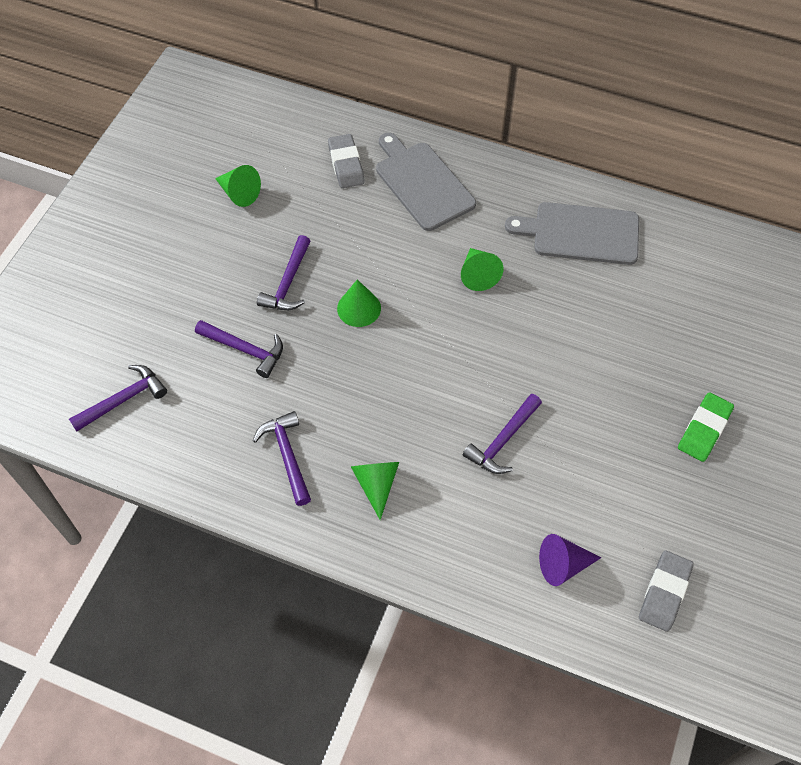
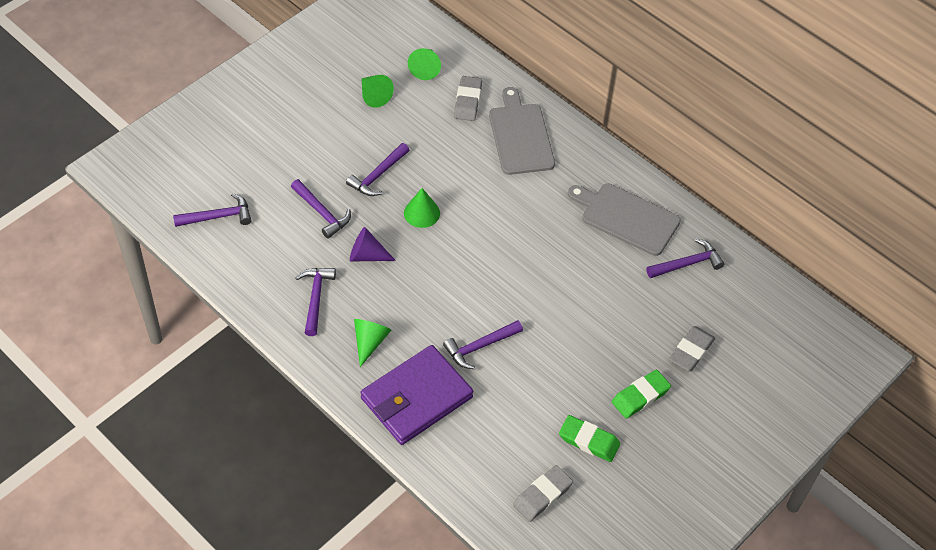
camera: 20 degrees right, 5 degrees down
(463, 531) = (416, 398): none -> purple wallet
(478, 274) = (527, 220): green cone -> green cone (426, 68)
(563, 565) = (477, 448): purple cone -> purple cone (367, 255)
(670, 261) = (687, 264): none -> purple hammer
(679, 504) = (589, 441): none -> green eraser
(727, 356) = (691, 351): none -> grey eraser

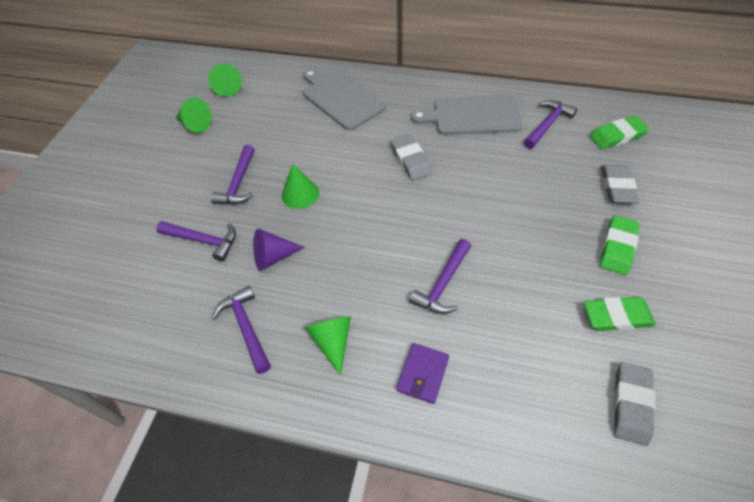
camera: 25 degrees left, 0 degrees up
(218, 216) = (91, 299): purple hammer -> none
(416, 398) = (422, 374): purple wallet -> purple wallet, size x0.46
(468, 101) = (279, 94): grey eraser -> grey eraser (410, 160)
(740, 308) = (617, 136): none -> green eraser

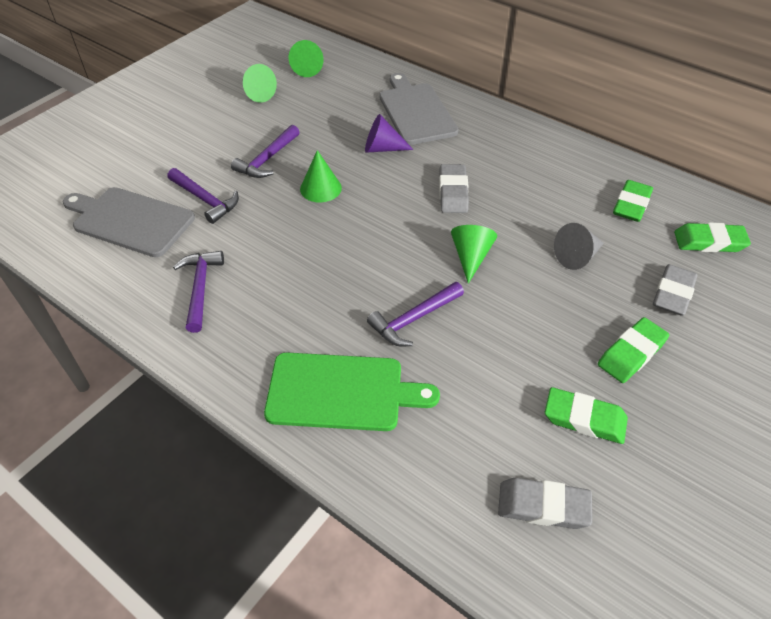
camera: 20 degrees right, 5 degrees down
(273, 257) = (261, 236): purple cone -> purple cone (382, 148)
(332, 341) = (272, 330): green cone -> green cone (470, 257)
(422, 374) = (341, 392): purple wallet -> green cutting board
(472, 116) = (549, 169): grey cutting board -> grey cutting board (130, 221)
(534, 181) = (577, 256): none -> grey cone
(547, 125) = (631, 205): purple hammer -> green eraser
(630, 404) = (543, 506): grey eraser -> grey eraser turned 60 degrees clockwise

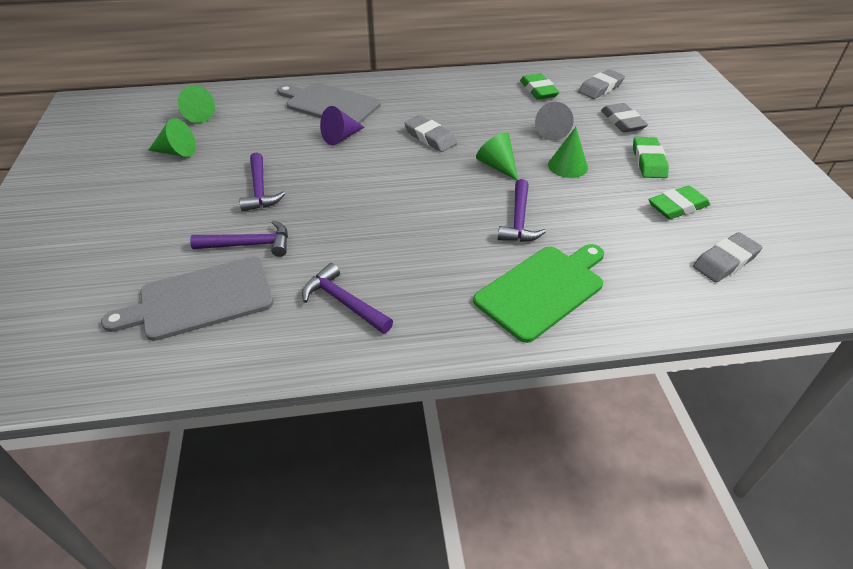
camera: 45 degrees left, 5 degrees down
(320, 188) = (334, 184): green cone -> green cone (567, 166)
(709, 242) = (600, 88): green eraser -> grey eraser

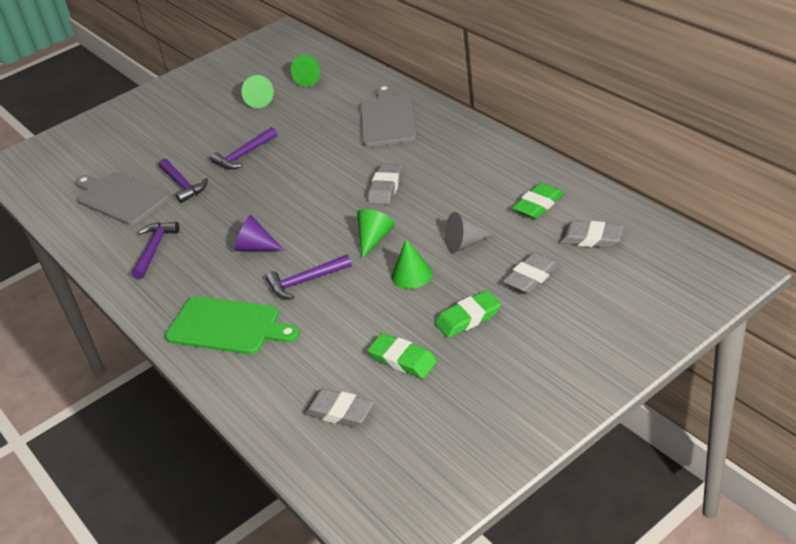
camera: 65 degrees right, 5 degrees down
(341, 137) = (343, 149): purple cone -> purple cone (256, 247)

